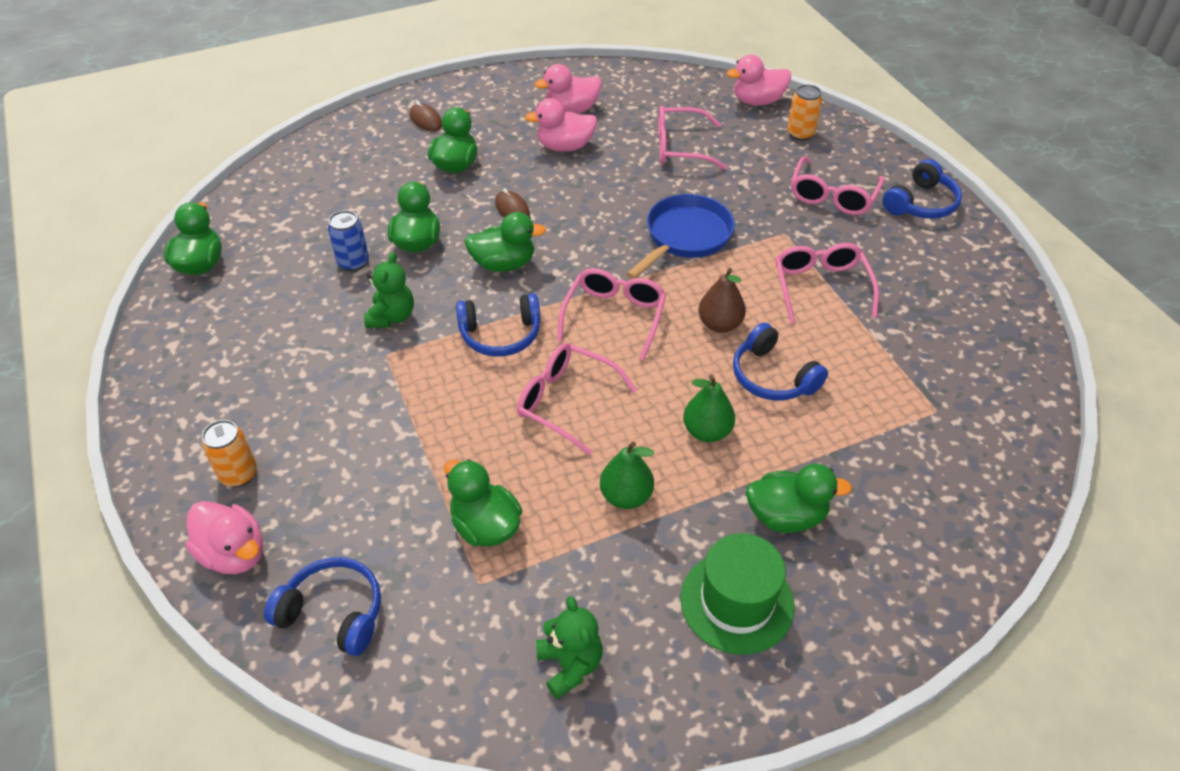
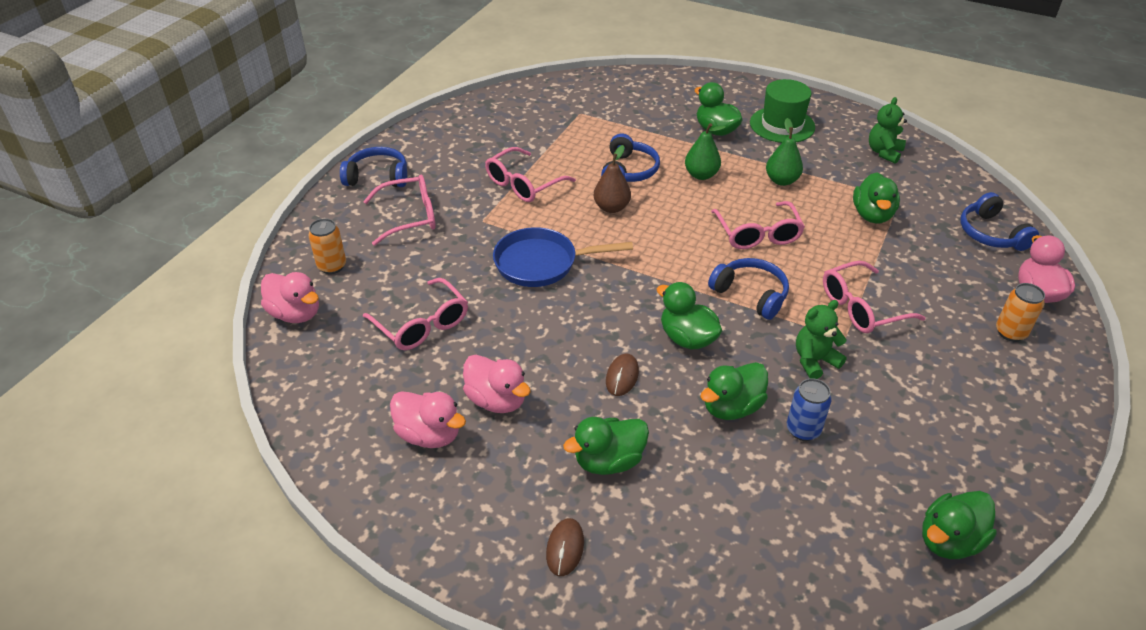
camera: 130 degrees left, 5 degrees down
(614, 317) = (664, 253): pink glasses -> pink glasses (862, 307)

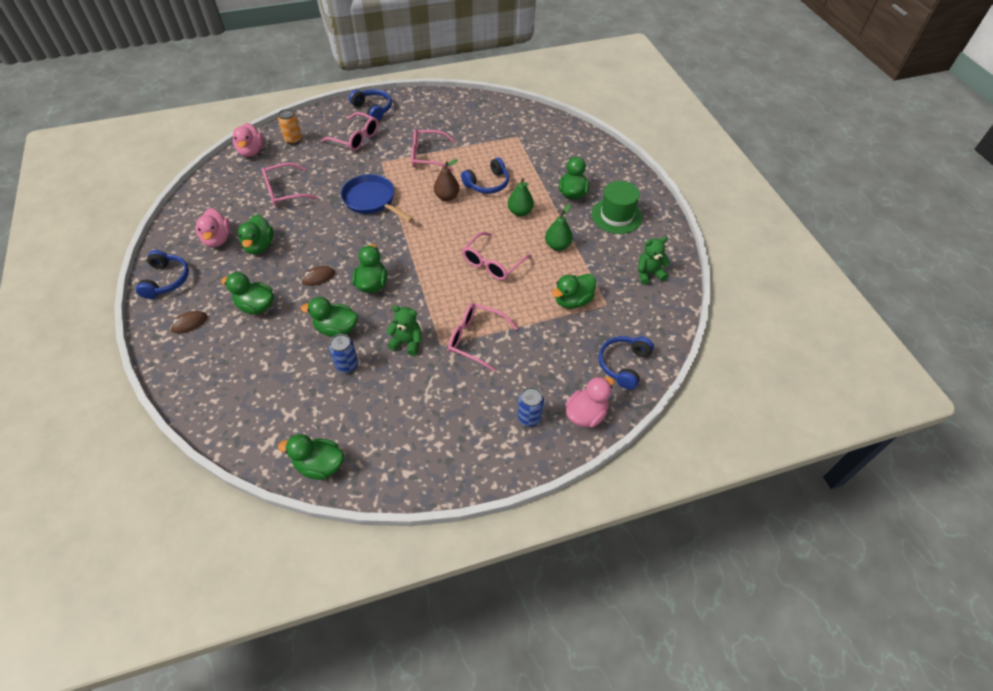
camera: 45 degrees right, 10 degrees up
(421, 324) = (285, 191): pink glasses -> pink glasses turned 60 degrees clockwise
(497, 400) = (259, 246): pink duck -> green duck
(751, 294) = (435, 288): blue headphones -> blue headphones (166, 280)
(1010, 332) = (529, 417): orange can -> blue can

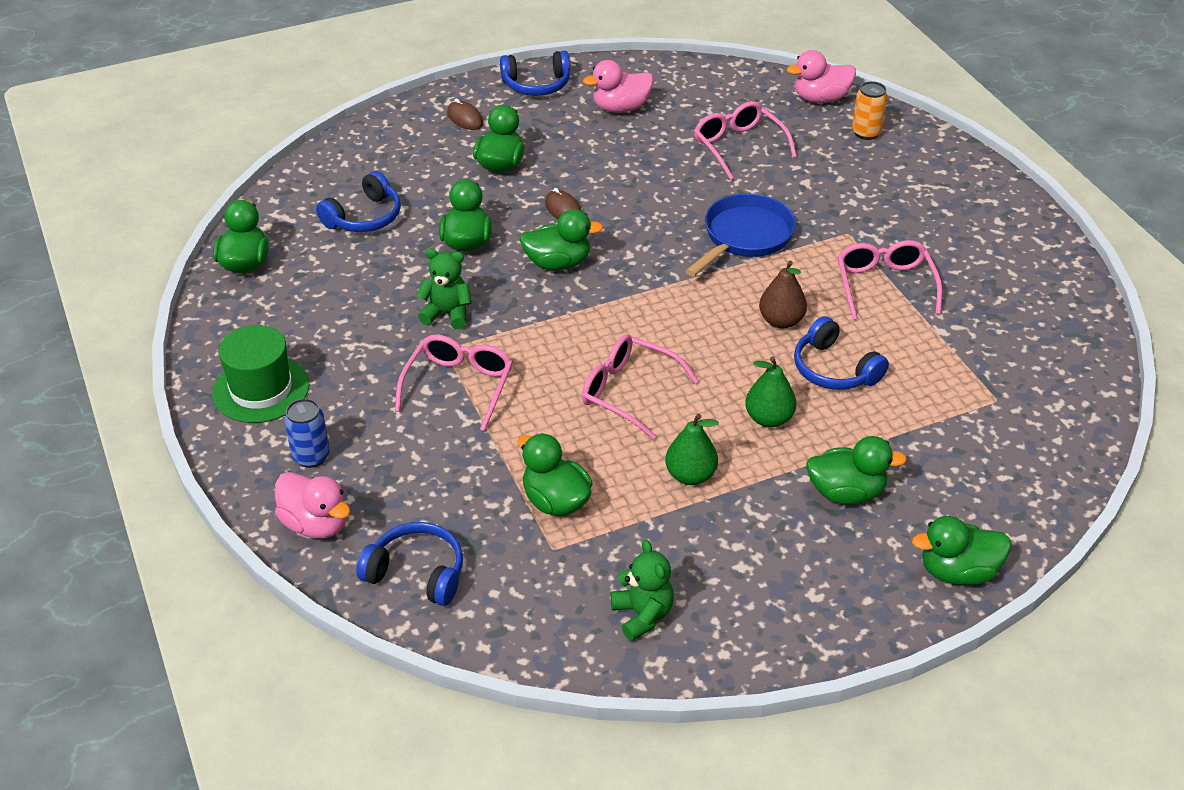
camera: 85 degrees right, 10 degrees down
(259, 246) = (615, 146): green duck -> green duck (957, 572)
(347, 365) = (402, 262): blue can -> none
(355, 138) = (899, 196): pink glasses -> none
(373, 109) = (991, 204): blue headphones -> blue headphones (364, 217)
(407, 342) = (447, 314): green teddy bear -> green teddy bear turned 90 degrees counterclockwise
(616, 216) = (798, 564): green hat -> green hat (261, 389)

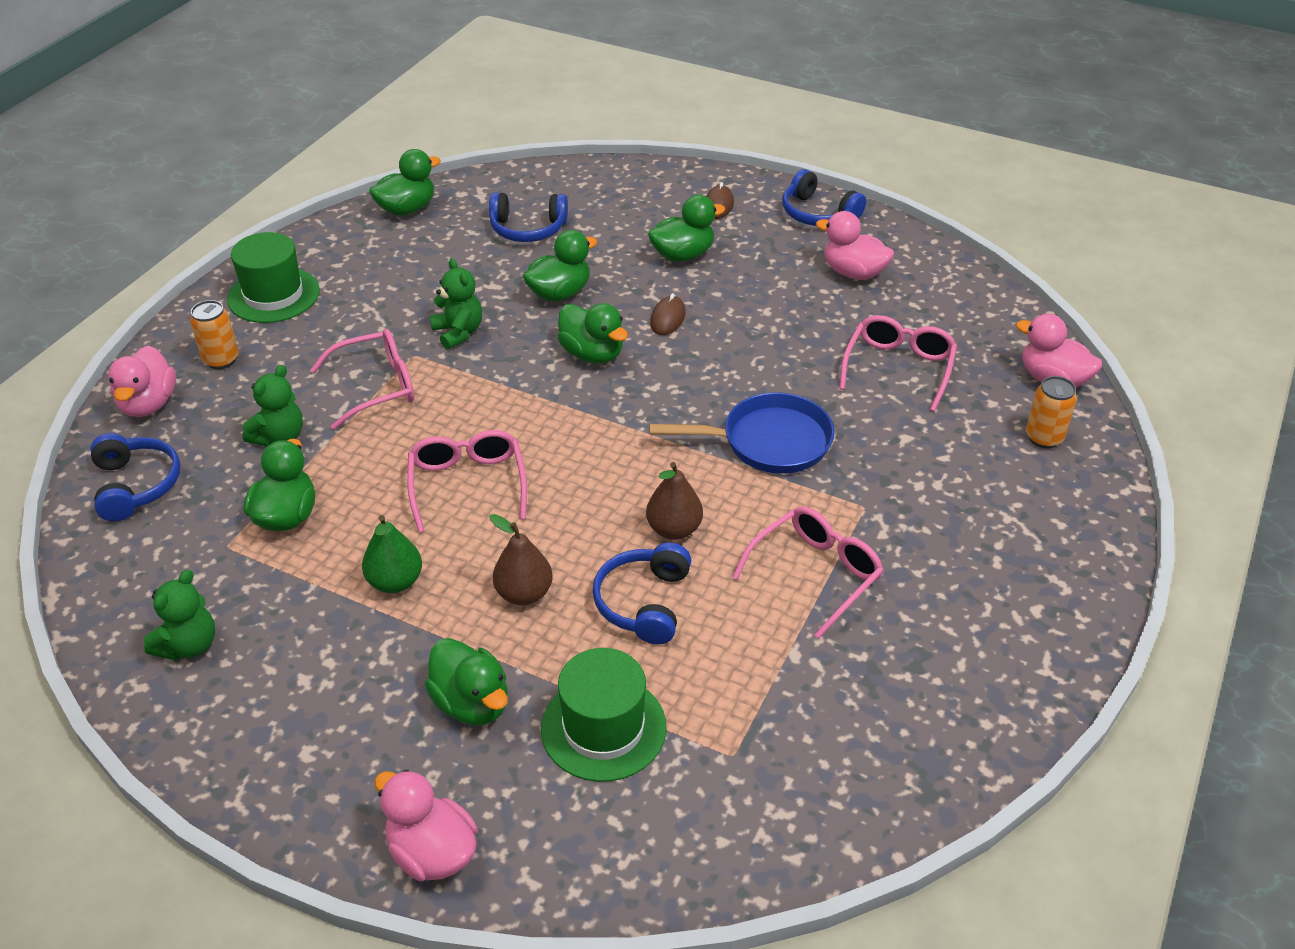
camera: 50 degrees right, 0 degrees up
(311, 456) = (221, 360): blue can -> orange can
(455, 465) = (279, 436): none -> green teddy bear
(769, 419) = (524, 593): green pear -> brown pear
(924, 443) = (603, 728): none -> green hat
(957, 572) = (432, 852): green duck -> pink duck

